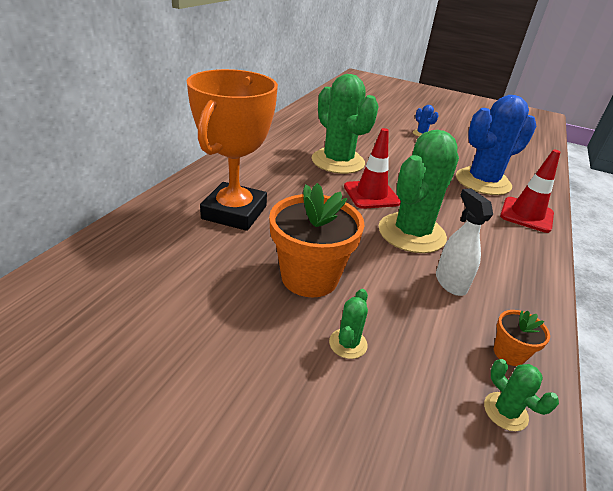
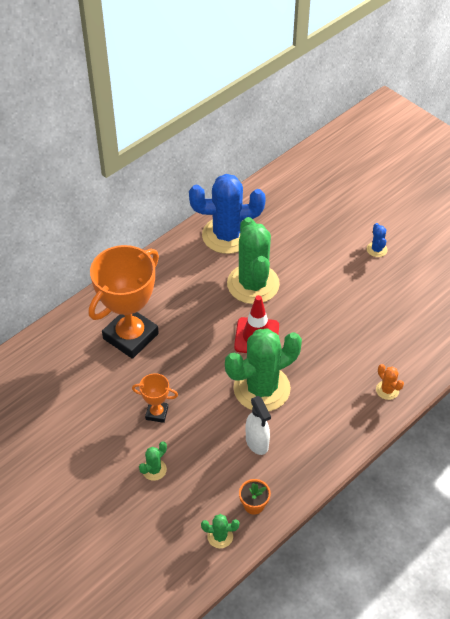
camera: 25 degrees right, 15 degrees up
(309, 277) = (157, 413): orange flower pot -> orange trophy
(450, 282) = (257, 442): white spray bottle -> white spray bottle turned 150 degrees clockwise
(483, 182) = (382, 338): blue cactus -> blue cactus (227, 235)
(505, 411) = (220, 536): green cactus -> green cactus turned 75 degrees counterclockwise
(526, 215) = (387, 390): red traffic cone -> orange cactus

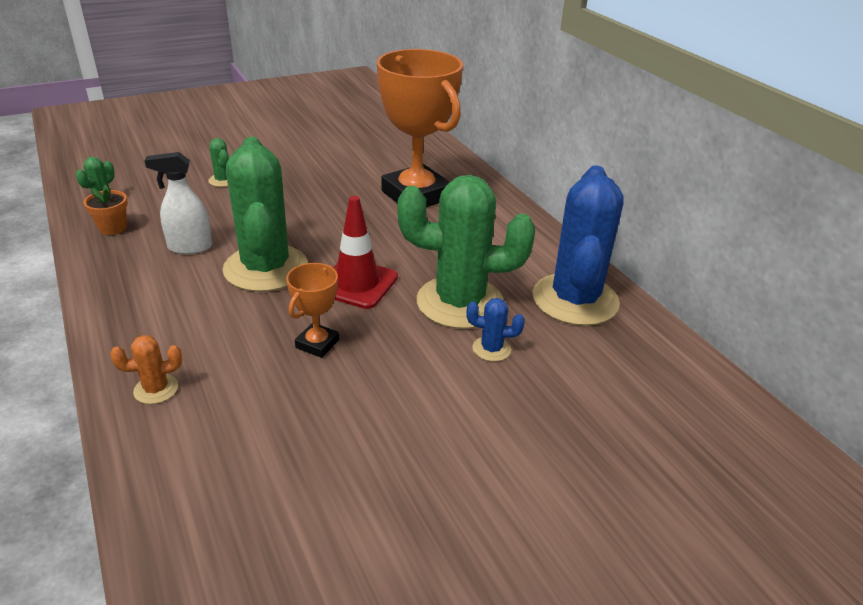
camera: 105 degrees right, 15 degrees down
(157, 413) = (293, 193): orange trophy -> orange trophy (317, 344)
(376, 249) = (487, 486): blue cactus -> blue cactus (491, 349)

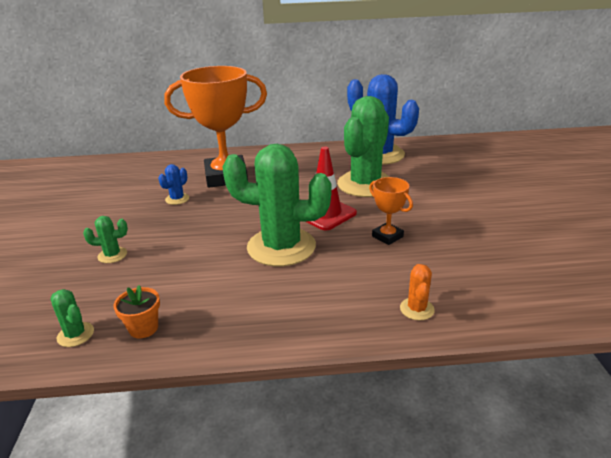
camera: 65 degrees left, 5 degrees down
(190, 247) = (221, 281): white spray bottle -> none
(491, 349) = (414, 184): blue cactus -> blue cactus (177, 199)

